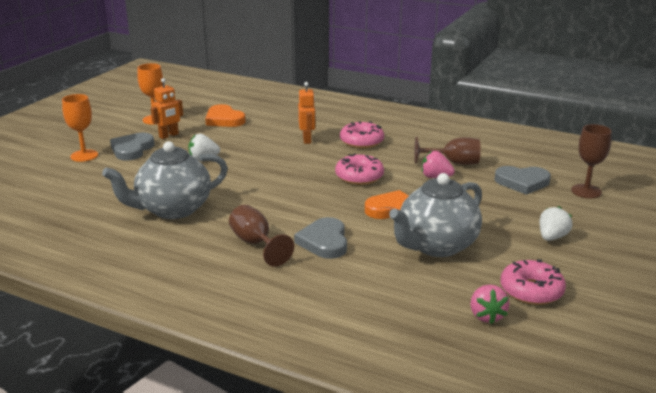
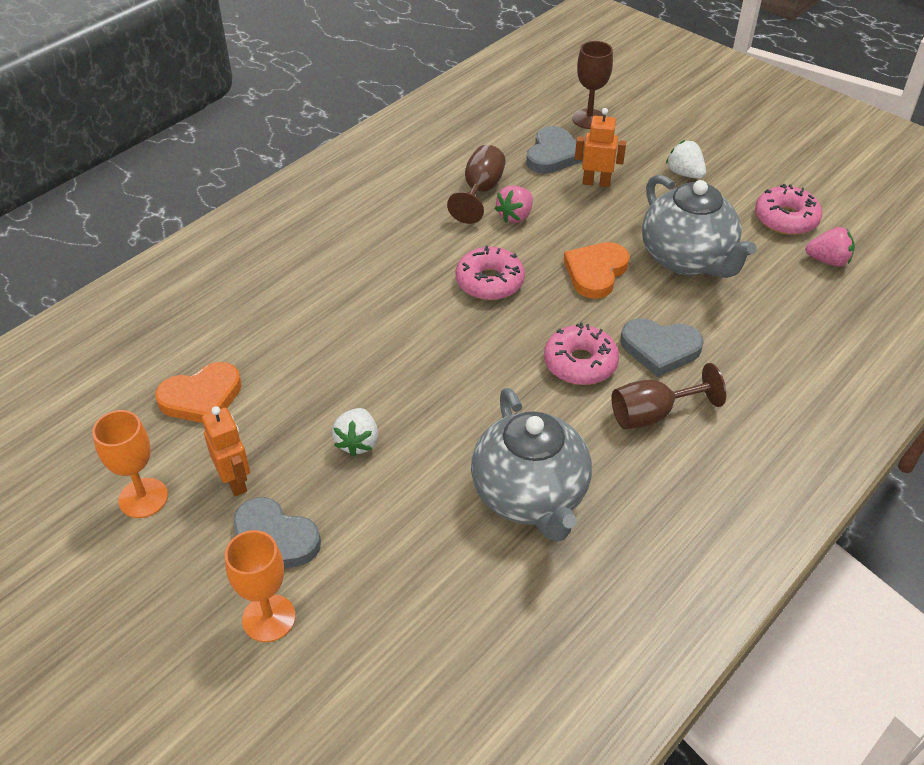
camera: 75 degrees left, 20 degrees up
(307, 140) = (341, 310): orange robot -> orange robot (596, 182)
(361, 142) = (375, 256): pink donut -> pink donut (580, 363)

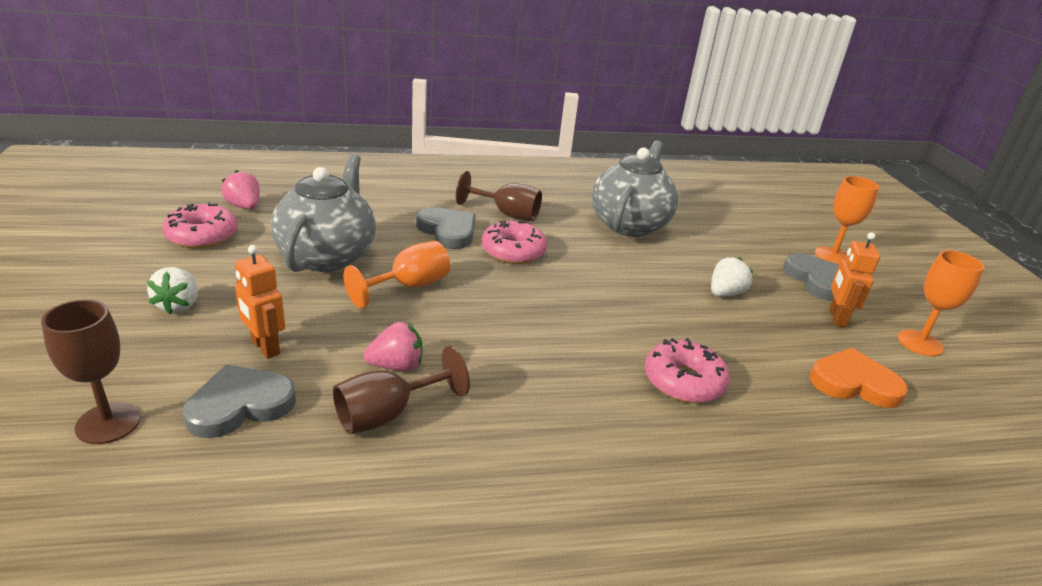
camera: 145 degrees left, 15 degrees down
(489, 282) = (506, 328): pink donut -> pink donut (683, 381)
(596, 272) = (409, 286): orange heart -> orange goblet

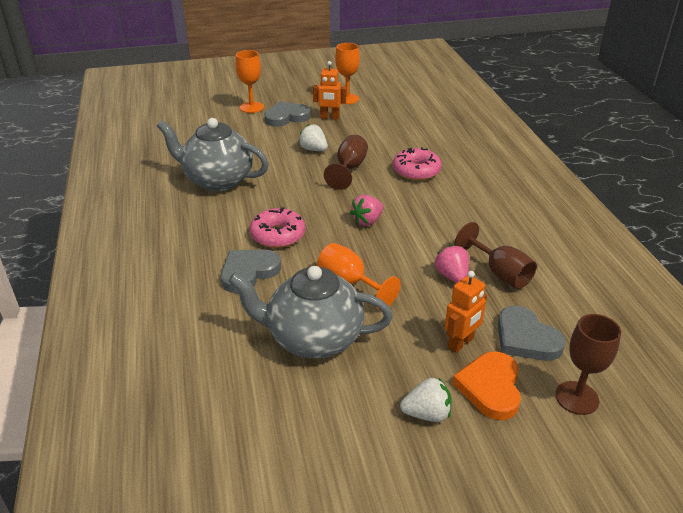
camera: 90 degrees left, 5 degrees up
(202, 236) = (294, 443): pink donut -> none
(244, 206) = (216, 430): pink strawberry -> pink strawberry (367, 221)
(507, 214) = (208, 241): brown goblet -> brown goblet (349, 169)
(854, 383) = (393, 122): orange heart -> orange heart (490, 387)

